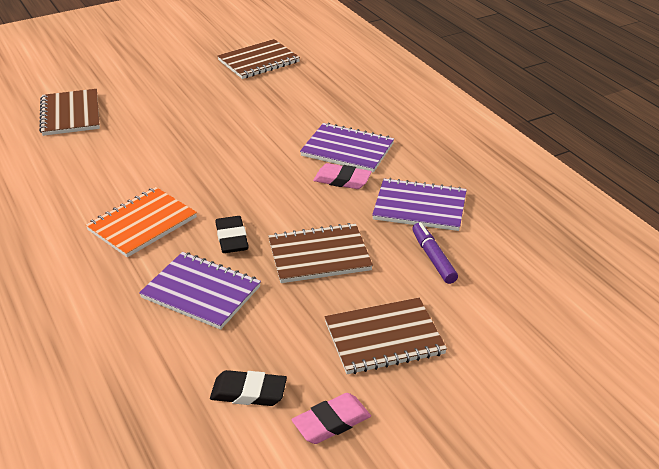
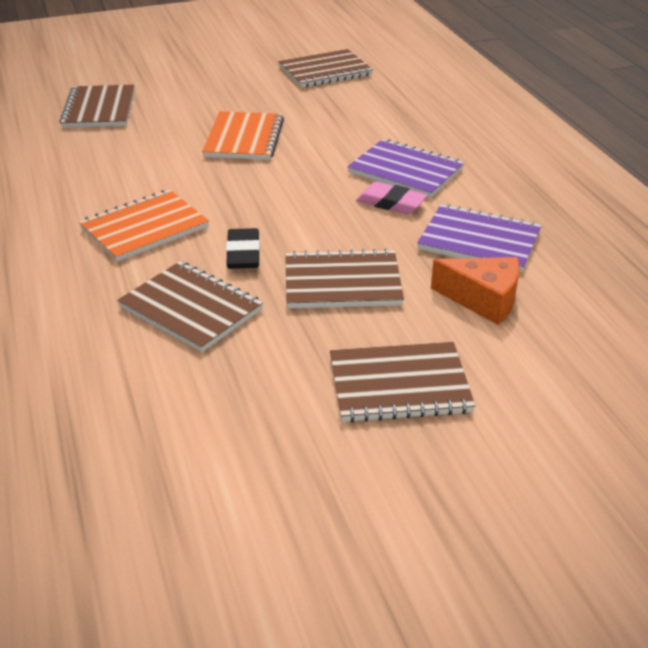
camera: 10 degrees right, 0 degrees up
(201, 292) = (191, 309): purple notebook -> brown notebook
(205, 132) = (244, 138): none -> orange notebook
(248, 392) = (216, 428): black eraser -> none
(331, 422) = (309, 476): pink eraser -> none
(433, 258) = (483, 300): purple marker -> orange cheese

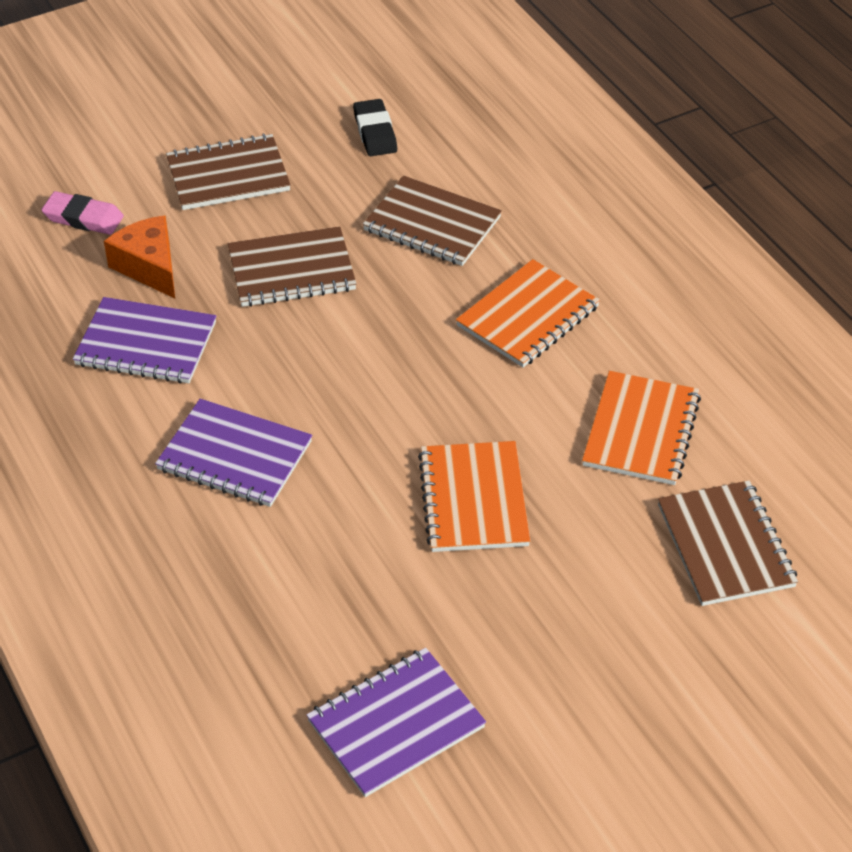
camera: 170 degrees right, 10 degrees up
(108, 158) = (641, 431): none -> orange notebook
(243, 253) = (404, 294): black eraser -> black eraser (375, 132)
(325, 71) = (396, 724): brown notebook -> purple notebook
(391, 203) = (250, 392): pink eraser -> pink eraser (83, 218)
(483, 300) = (149, 267): orange cheese -> orange cheese turned 45 degrees clockwise

